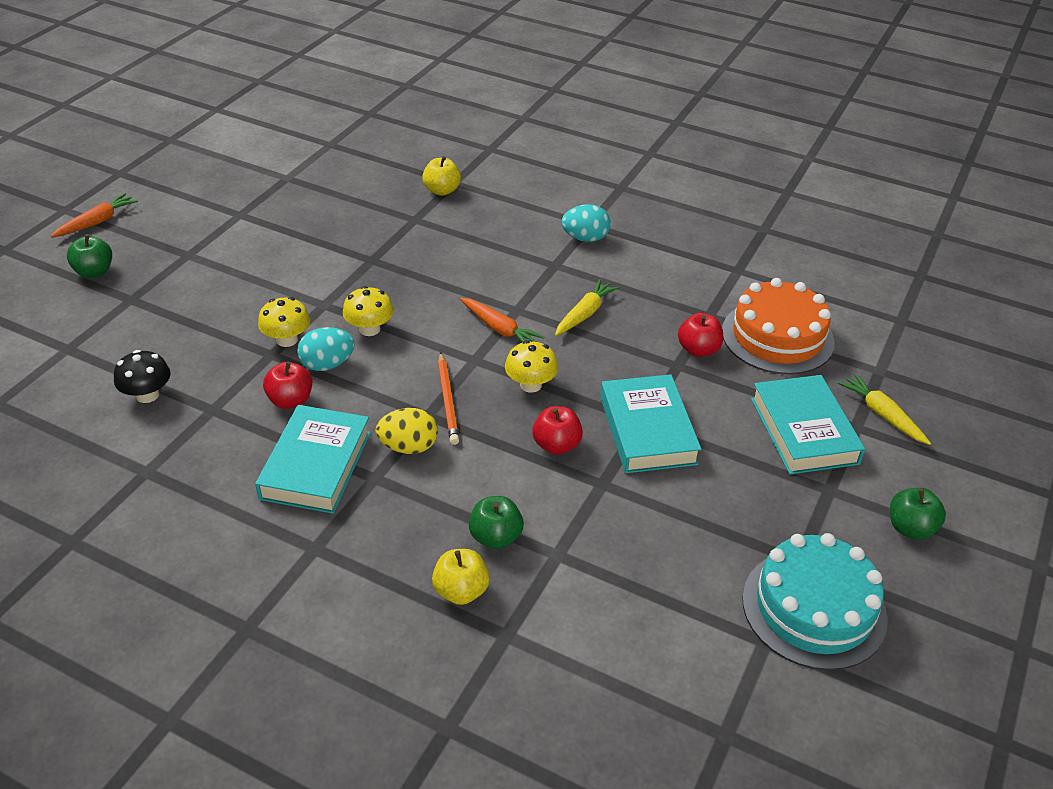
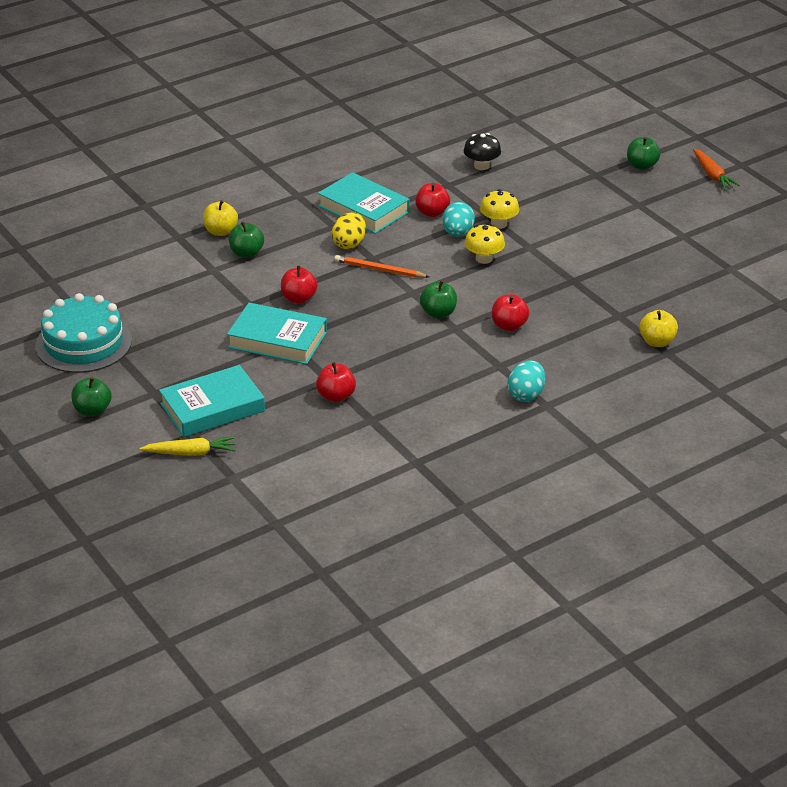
camera: 120 degrees right, 5 degrees down
(484, 277) = (509, 326): none -> red apple
(499, 329) = (438, 313): orange carrot -> green apple
(530, 385) = (365, 307): yellow mushroom -> none
(585, 314) = (424, 358): yellow carrot -> none
(777, 337) = (316, 443): orange cake -> none
(804, 431) = (212, 407): turquoise book -> turquoise book turned 45 degrees counterclockwise

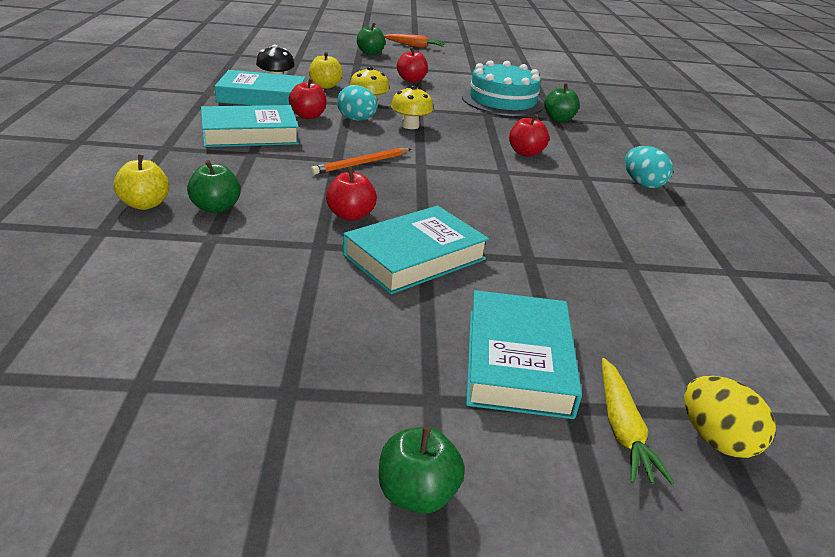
camera: 60 degrees left, 5 degrees down
(83, 343) = (211, 417): turquoise cake -> turquoise cake (502, 101)
(191, 453) = (622, 429): yellow carrot -> yellow carrot turned 150 degrees clockwise
(336, 396) = (568, 267): red apple -> red apple (411, 80)
(349, 244) = (295, 159): yellow egg -> yellow egg (716, 440)
(438, 178) = (262, 97): none -> turquoise book
(438, 313) = (470, 168): green apple -> green apple (559, 119)
(657, 342) = (604, 122): yellow apple -> yellow apple (325, 86)

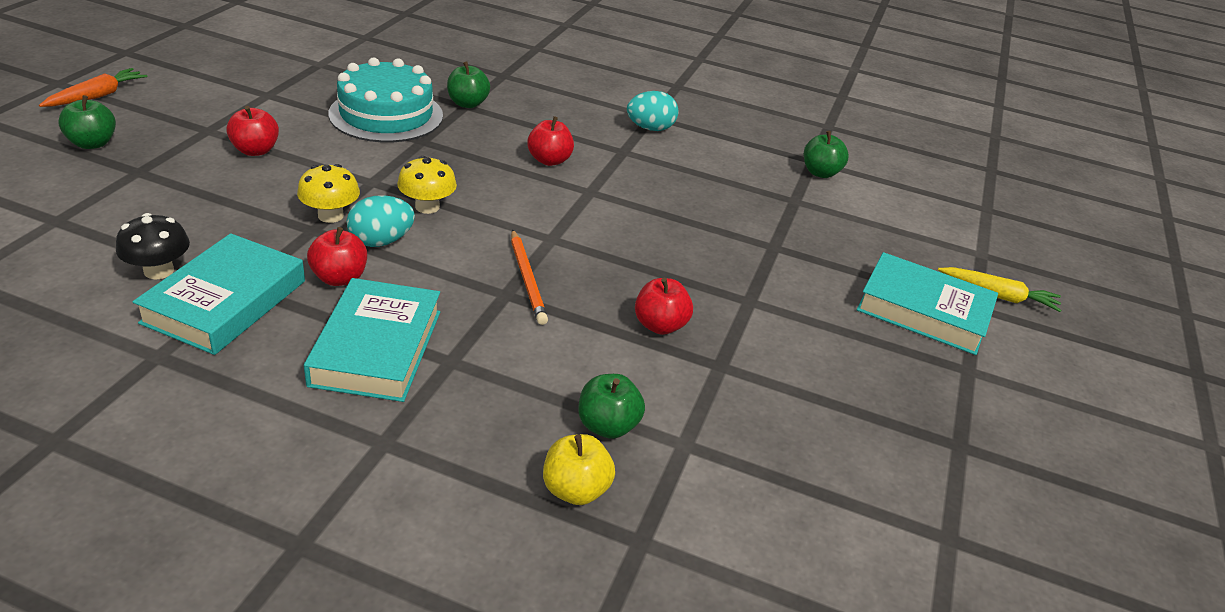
camera: 70 degrees left, 5 degrees up
(325, 86) = (221, 229): yellow apple -> none
(414, 257) = (757, 310): turquoise book -> none
(417, 494) = (1065, 409): green apple -> green apple (820, 173)
(716, 440) = (1006, 263): yellow egg -> none

